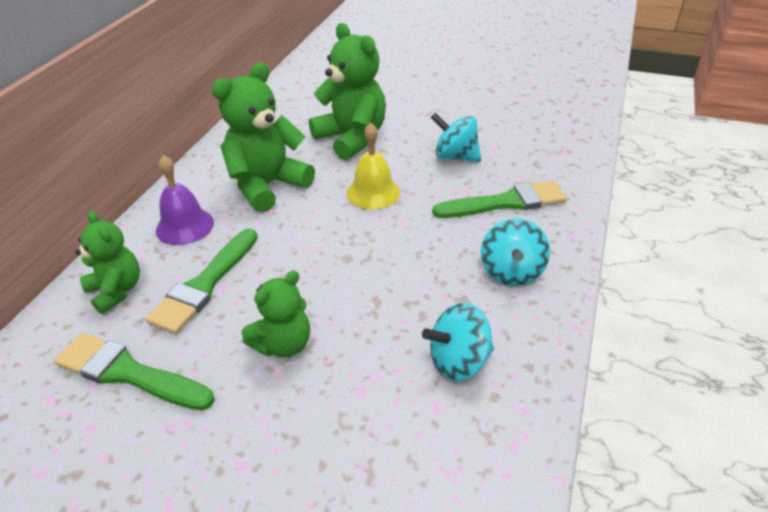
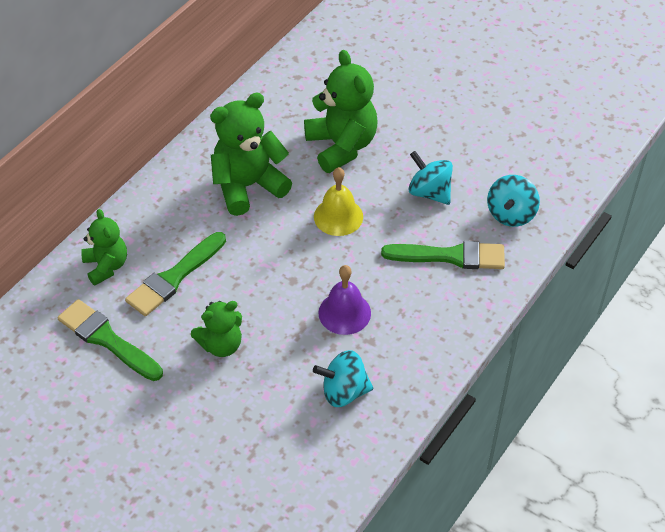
camera: 15 degrees right, 10 degrees up
(184, 226) = (169, 214): purple bell -> purple bell (344, 313)
(511, 272) = (420, 327): turquoise spinning top -> turquoise spinning top (511, 214)

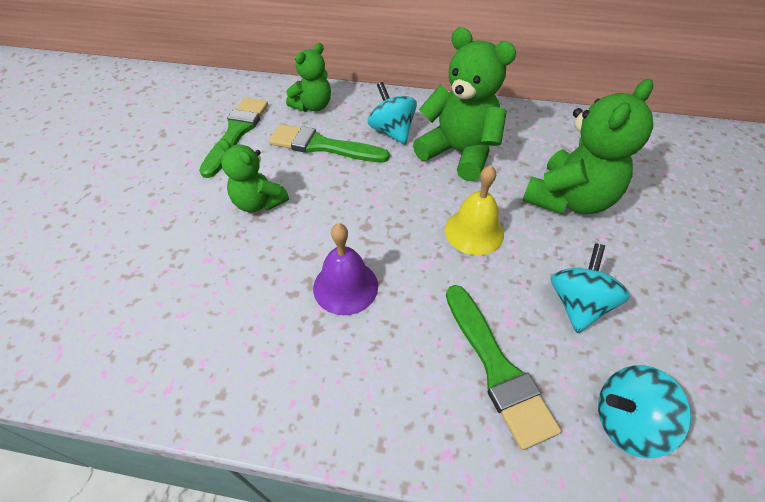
camera: 65 degrees right, 0 degrees up
(344, 391) = (232, 328): turquoise spinning top -> turquoise spinning top (392, 131)

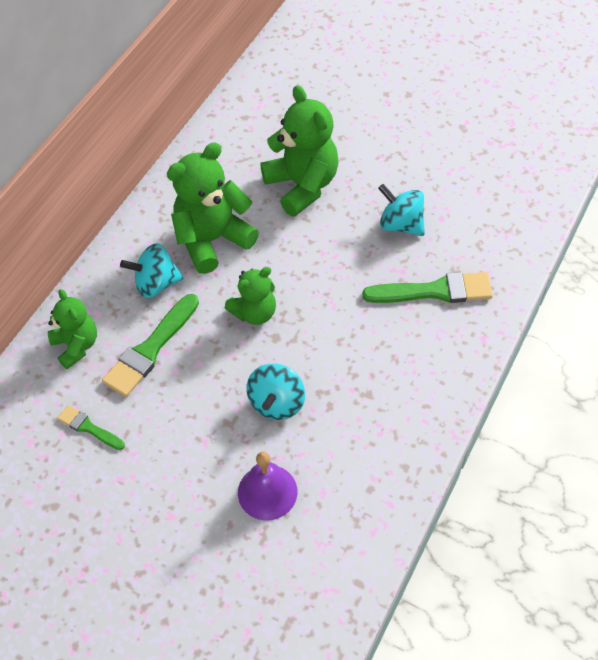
camera: 70 degrees left, 5 degrees up
(236, 132) = (88, 427): green brush -> green brush, size x0.55
(259, 203) = (211, 418): green teddy bear -> green teddy bear (254, 313)
(345, 286) = (335, 366): purple bell -> purple bell (267, 492)
(474, 231) = (311, 262): yellow bell -> none
(626, 421) = (488, 238): turquoise spinning top -> turquoise spinning top (277, 403)

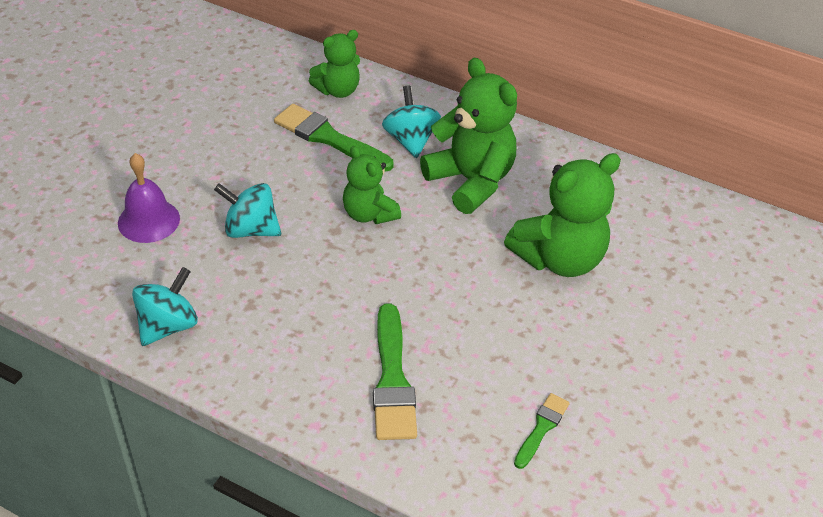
camera: 85 degrees right, 10 degrees down
(88, 427) = (245, 102): green brush -> green brush (541, 428)
(401, 224) = (501, 352): turquoise spinning top -> turquoise spinning top (168, 325)

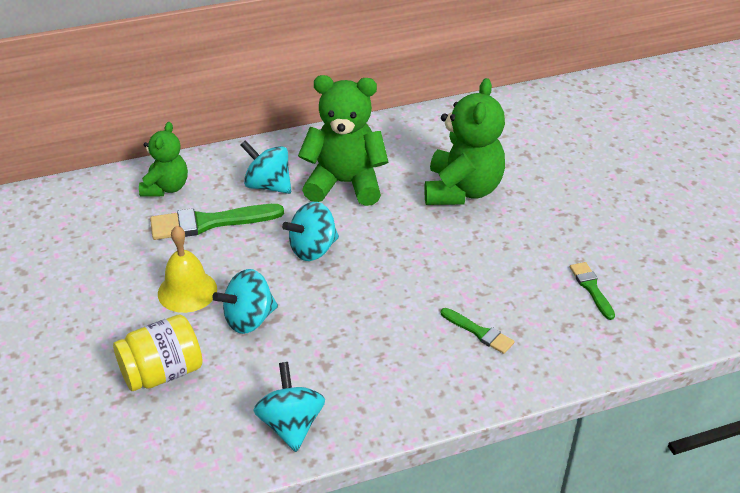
camera: 45 degrees left, 5 degrees down
(148, 220) = (162, 372): purple bell -> yellow jar
(243, 177) = (187, 291): none -> yellow bell
(369, 214) = (313, 249): green teddy bear -> turquoise spinning top
(392, 380) = (479, 332): green brush -> green brush, size x0.55

